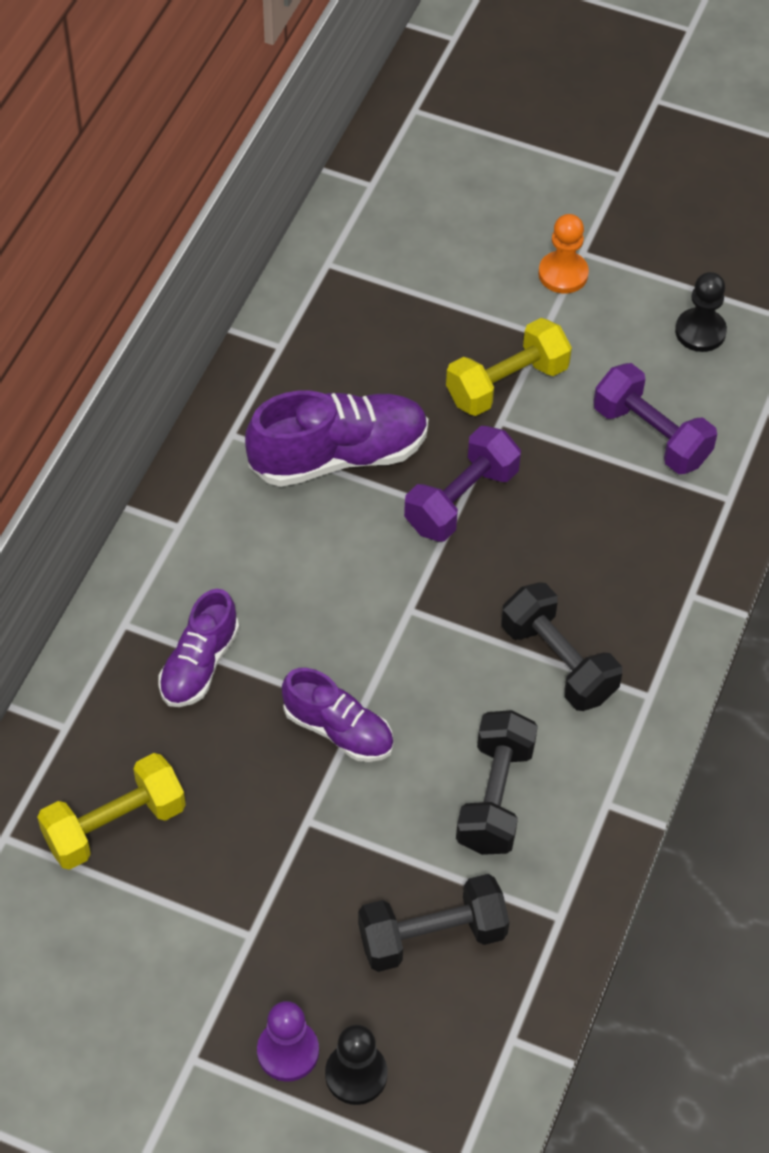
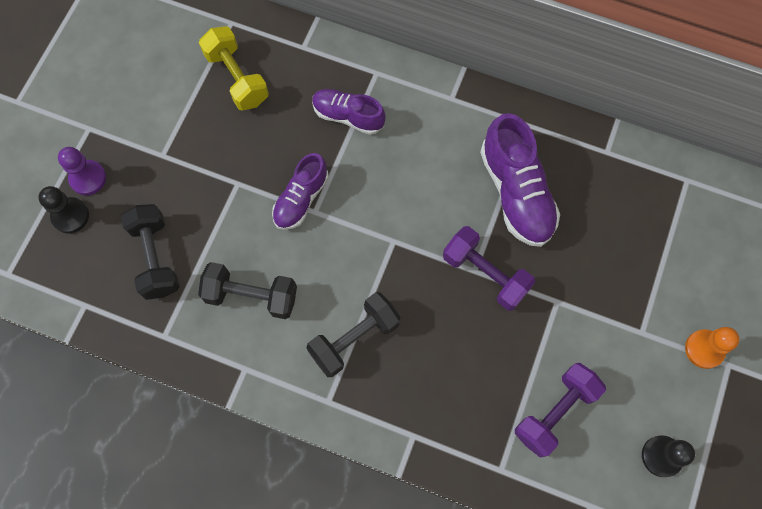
camera: 90 degrees right, 15 degrees up
(507, 384) = (591, 306): yellow dumbbell -> none

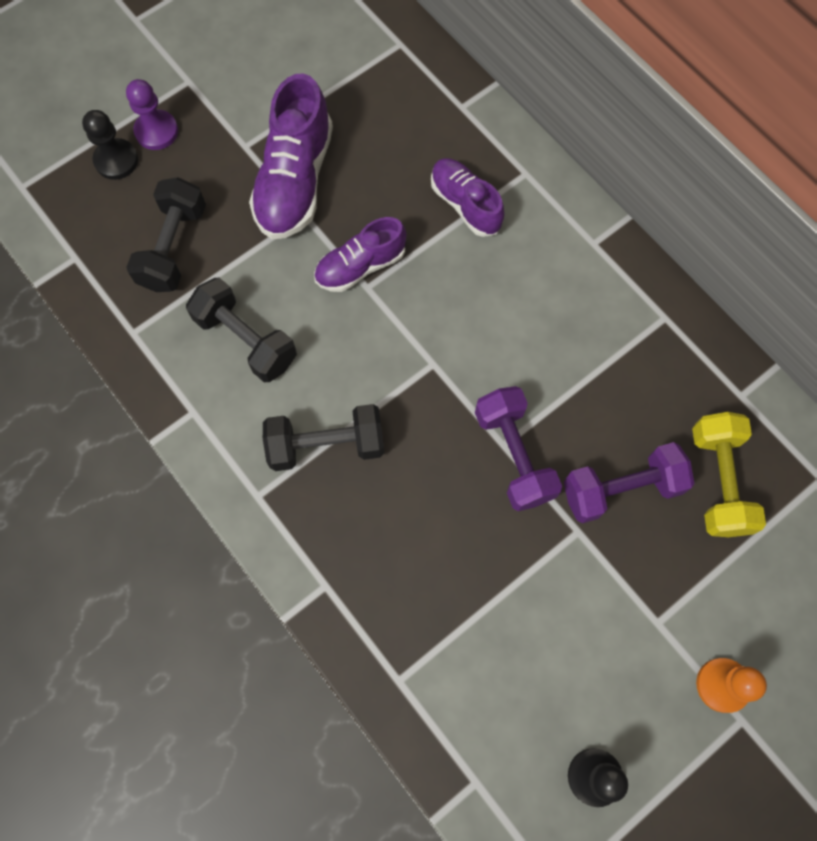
camera: 30 degrees right, 0 degrees up
(237, 78) = (371, 105): yellow dumbbell -> yellow dumbbell (718, 481)
(516, 193) = (604, 385): purple shoe -> purple shoe (295, 181)
(555, 412) = (499, 653): purple dumbbell -> purple dumbbell (621, 489)

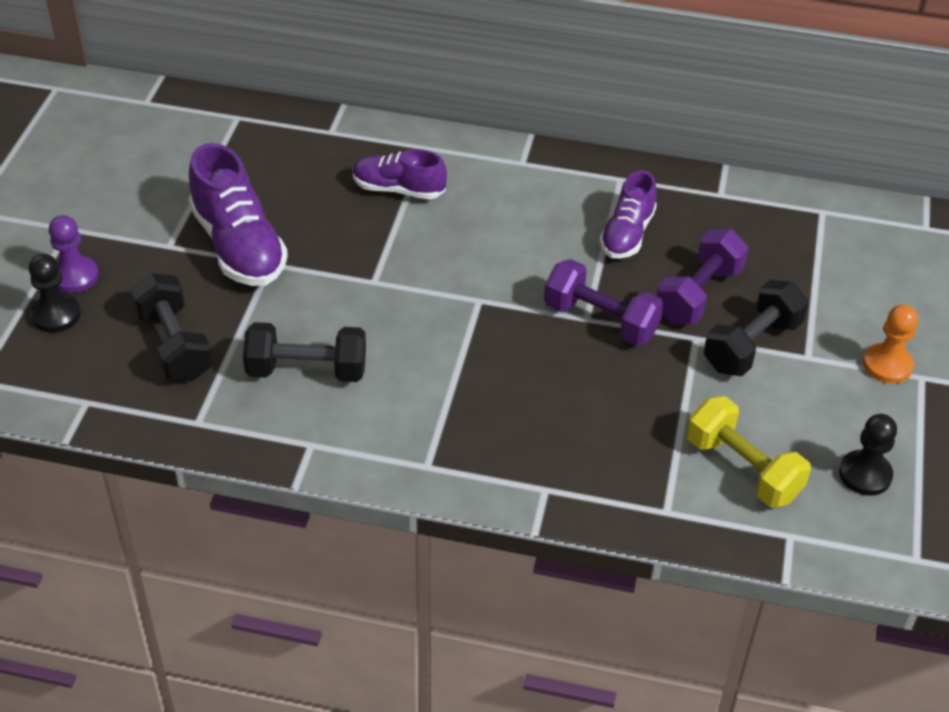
camera: 40 degrees left, 25 degrees down
(326, 445) = (449, 399): black dumbbell -> black dumbbell (752, 345)
(360, 266) = (354, 271): purple shoe -> purple shoe (627, 234)
(718, 481) = (758, 251): yellow dumbbell -> yellow dumbbell (743, 469)

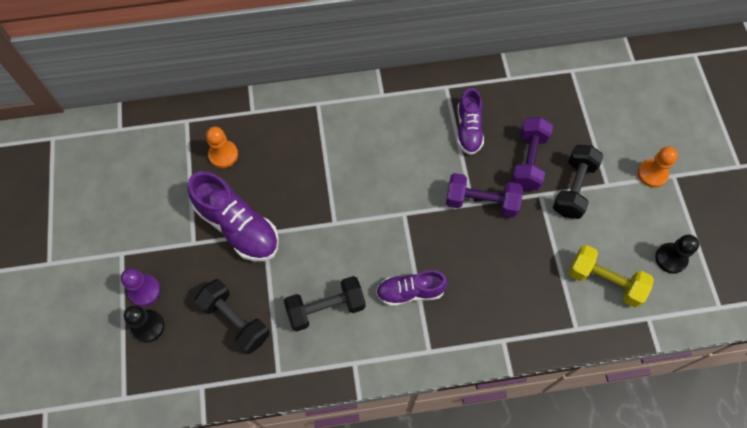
camera: 20 degrees left, 20 degrees up
(265, 165) = (223, 155): none -> orange pawn
(398, 189) = (316, 144): purple shoe -> purple shoe (410, 292)

